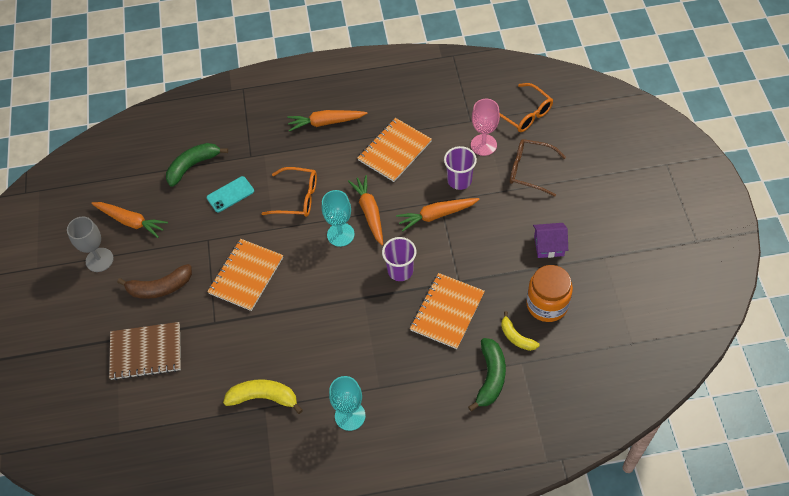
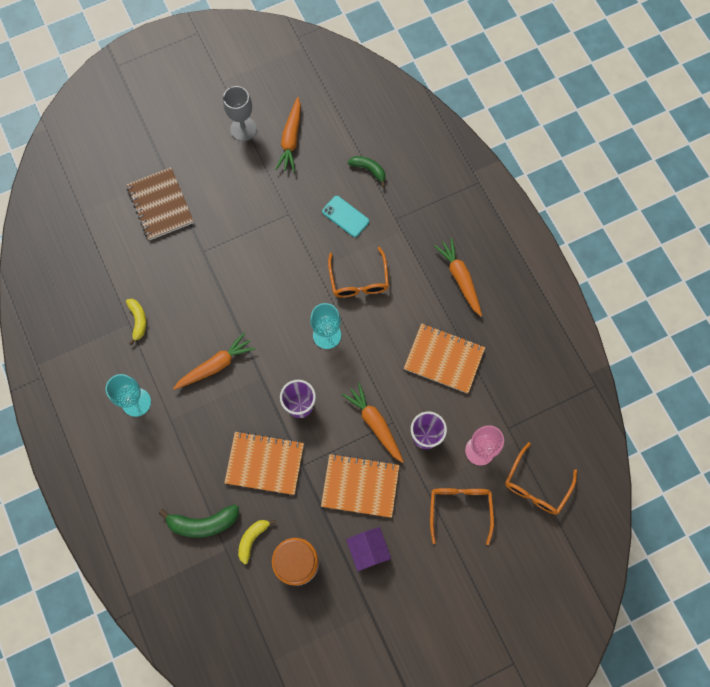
camera: 70 degrees right, 15 degrees up
(160, 287) = (227, 192): brown banana -> none
(193, 166) = (369, 170): green banana -> green banana, size x0.65
(246, 275) = (258, 262): orange notebook -> orange notebook (360, 486)
(263, 397) = (138, 320): yellow banana -> yellow banana, size x0.65
(369, 212) = (360, 355): orange carrot -> orange carrot (215, 365)
(530, 170) = (460, 509): brown glasses -> orange glasses

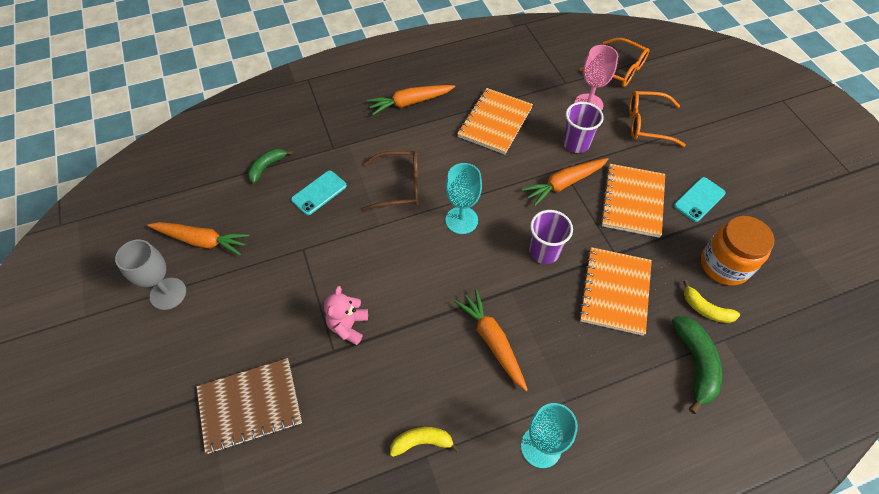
camera: 85 degrees left, 15 degrees down
(223, 259) = (348, 326): none -> pink teddy bear
(359, 280) = (399, 186): orange glasses -> brown glasses
(368, 550) = (699, 199): purple house -> turquoise phone

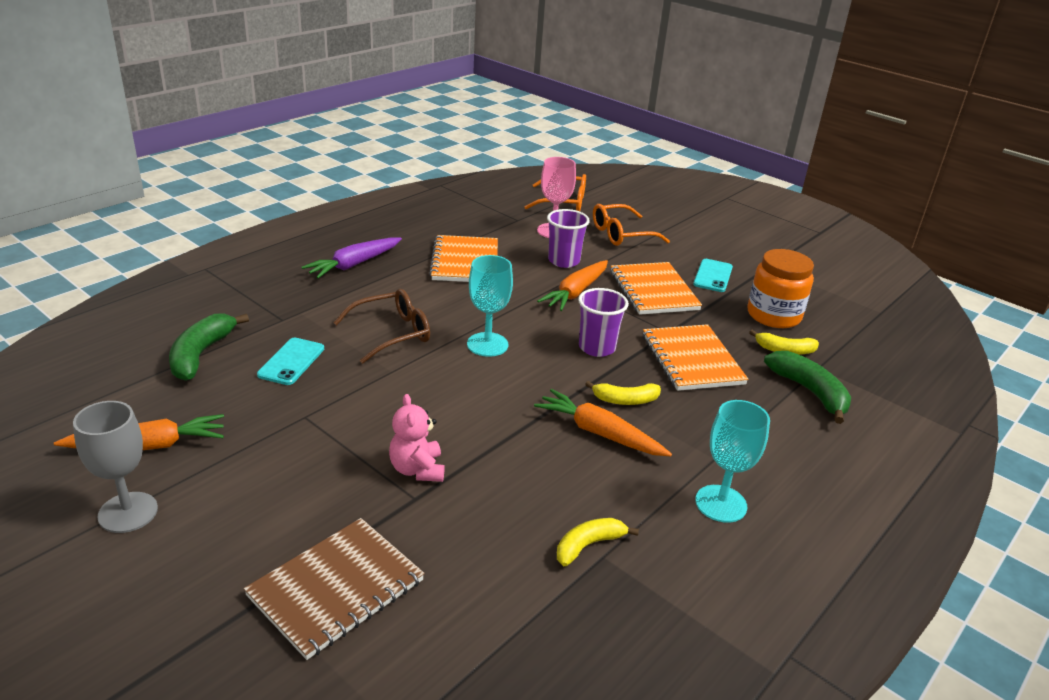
camera: 30 degrees left, 25 degrees down
(267, 167) = (201, 354): green banana -> green banana, size x1.54
(410, 103) = (354, 264): orange carrot -> purple carrot
(532, 315) = (625, 400): none -> yellow banana

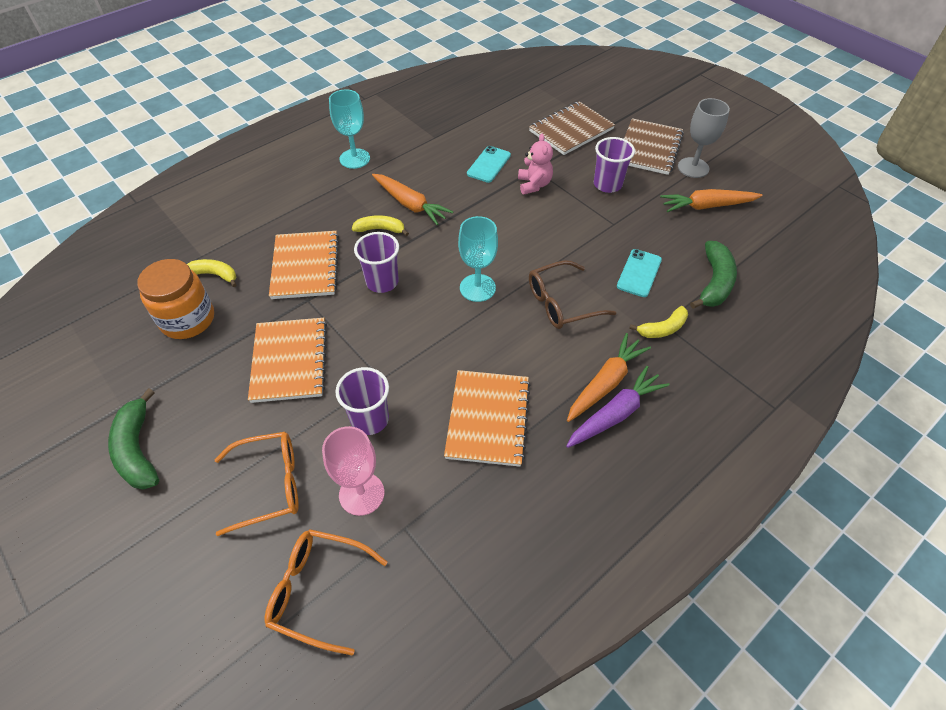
camera: 170 degrees left, 20 degrees up
(191, 551) = (649, 148): none -> brown notebook
(296, 474) = (607, 184): none -> purple cup
(576, 292) = (375, 359): orange carrot -> orange carrot (605, 383)
(588, 545) = (441, 142): yellow banana -> yellow banana (662, 328)
(713, 276) = (205, 387): turquoise phone -> turquoise phone (488, 164)
(809, 392) = (231, 232): green banana -> green banana (138, 450)

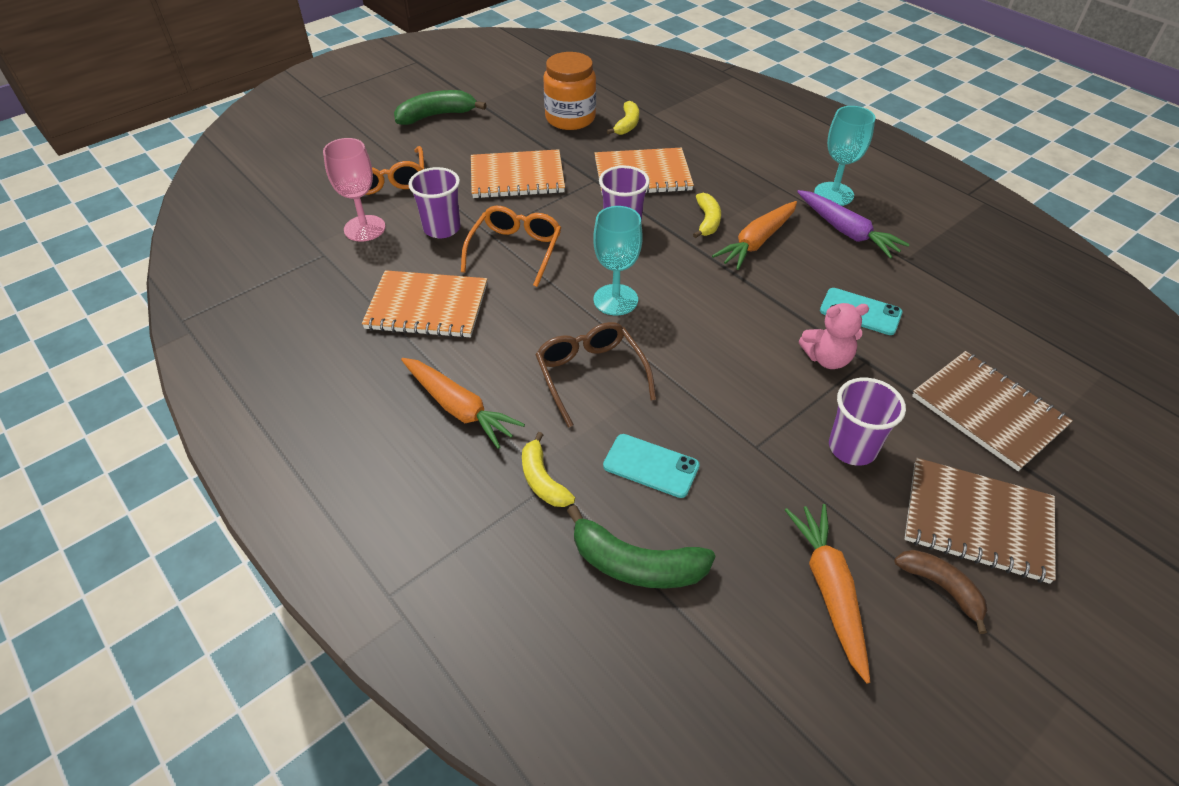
camera: 90 degrees right, 5 degrees down
(318, 590) = (286, 212): orange glasses -> orange glasses (515, 250)
(615, 414) = (413, 413): purple carrot -> purple carrot (846, 231)
(693, 168) = (941, 587): grey goblet -> brown banana

